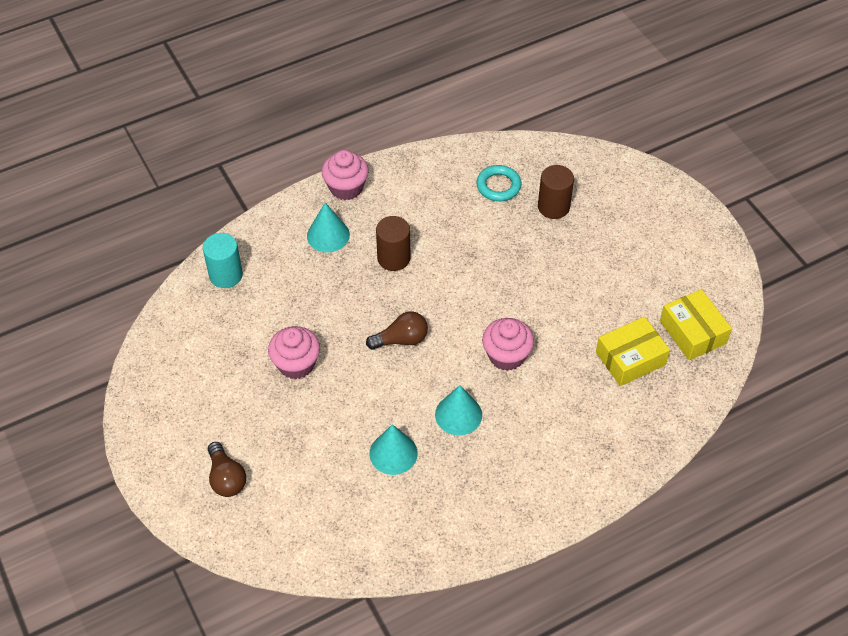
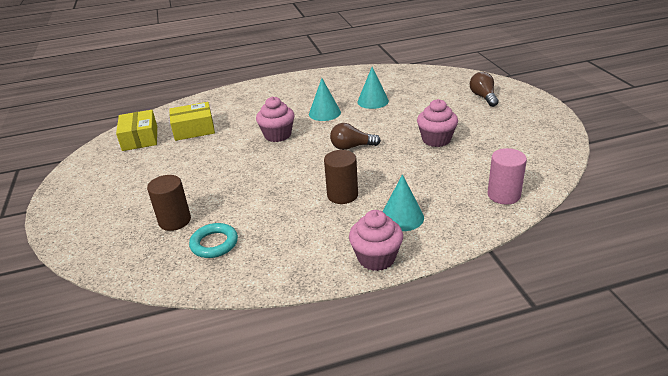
camera: 165 degrees left, 20 degrees down
(226, 275) = (503, 195): turquoise cylinder -> pink cylinder

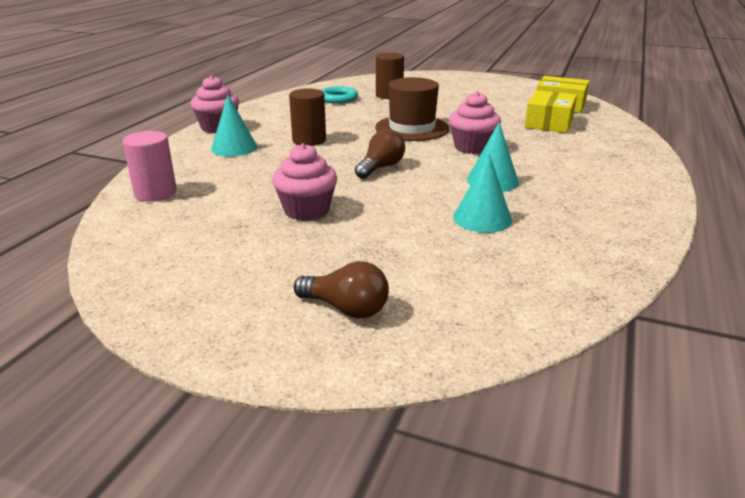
camera: 125 degrees right, 5 degrees down
(263, 169) = (412, 128): none -> brown hat

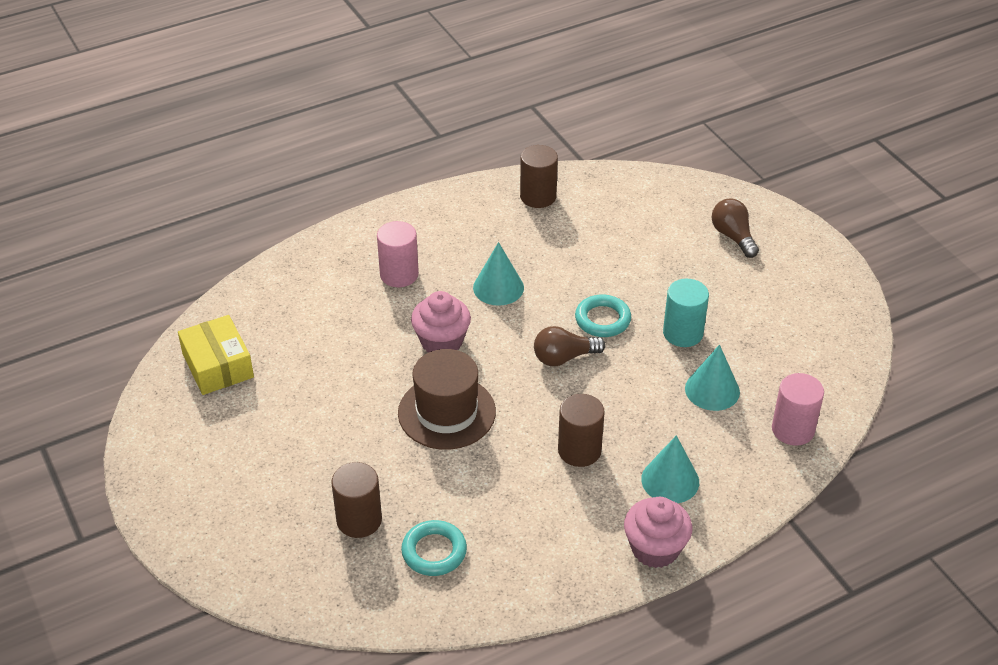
camera: 140 degrees left, 15 degrees up
(306, 210) = (683, 333): pink cupcake -> turquoise cylinder
(384, 194) = (602, 319): none -> turquoise ring
(482, 218) = (566, 256): turquoise cone -> turquoise cone (712, 390)
(549, 123) = (299, 339): yellow box -> none
(568, 162) = (399, 274): none -> pink cylinder
(594, 250) = (538, 196): none -> brown cylinder

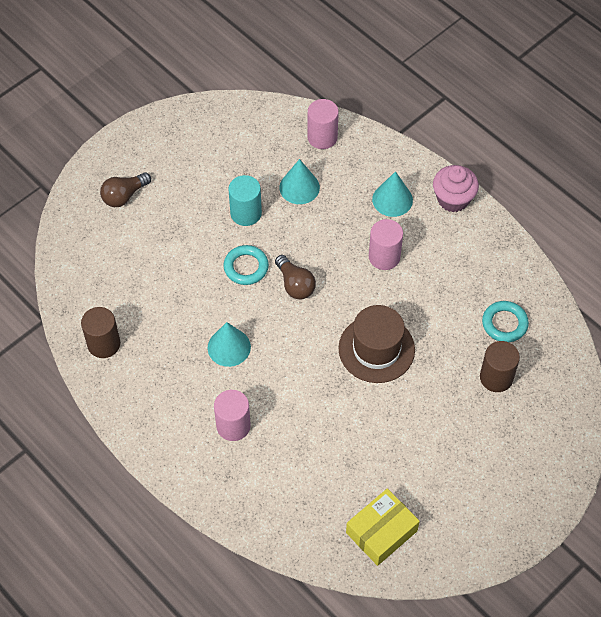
camera: 105 degrees left, 15 degrees up
(441, 341) = (303, 372): pink cupcake -> none
(579, 450) = (384, 257): brown cylinder -> pink cylinder

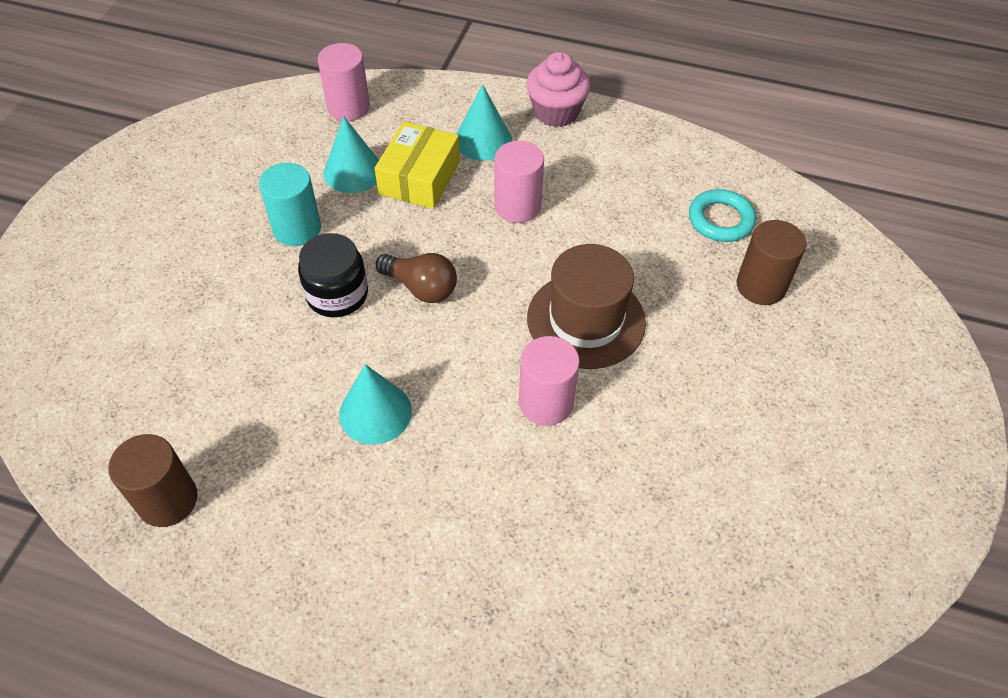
camera: 30 degrees left, 5 degrees down
(124, 196) = (100, 277): brown light bulb -> none
(233, 426) = (451, 525): pink cylinder -> pink cylinder (546, 402)
(246, 267) = (337, 295): turquoise ring -> black jar
(381, 532) = (775, 572): yellow box -> yellow box (419, 178)

